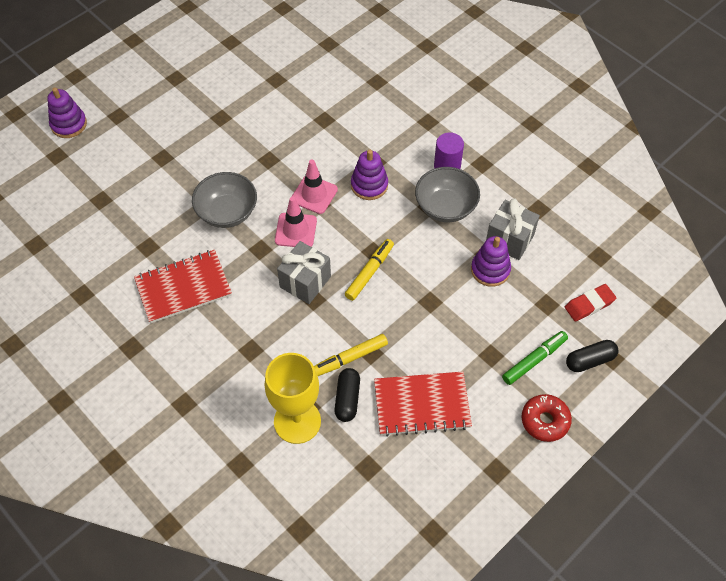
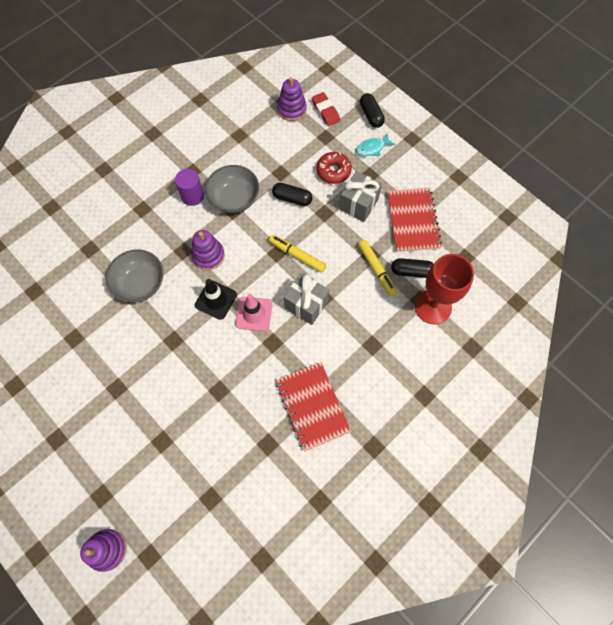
camera: 90 degrees left, 10 degrees up
(227, 212) = (231, 374): grey bowl -> grey bowl (140, 284)
(297, 421) = (433, 307): yellow goblet -> red goblet
(314, 194) = (216, 300): pink traffic cone -> black traffic cone
(449, 266) = (292, 198): none -> black capsule
(490, 270) = (295, 171): purple stacking toy -> purple stacking toy (292, 109)
(509, 239) = (267, 156): grey gift -> grey gift (358, 204)
(534, 360) = (372, 148): green marker -> turquoise fish
(545, 421) = (419, 145): red donut -> red donut (333, 171)

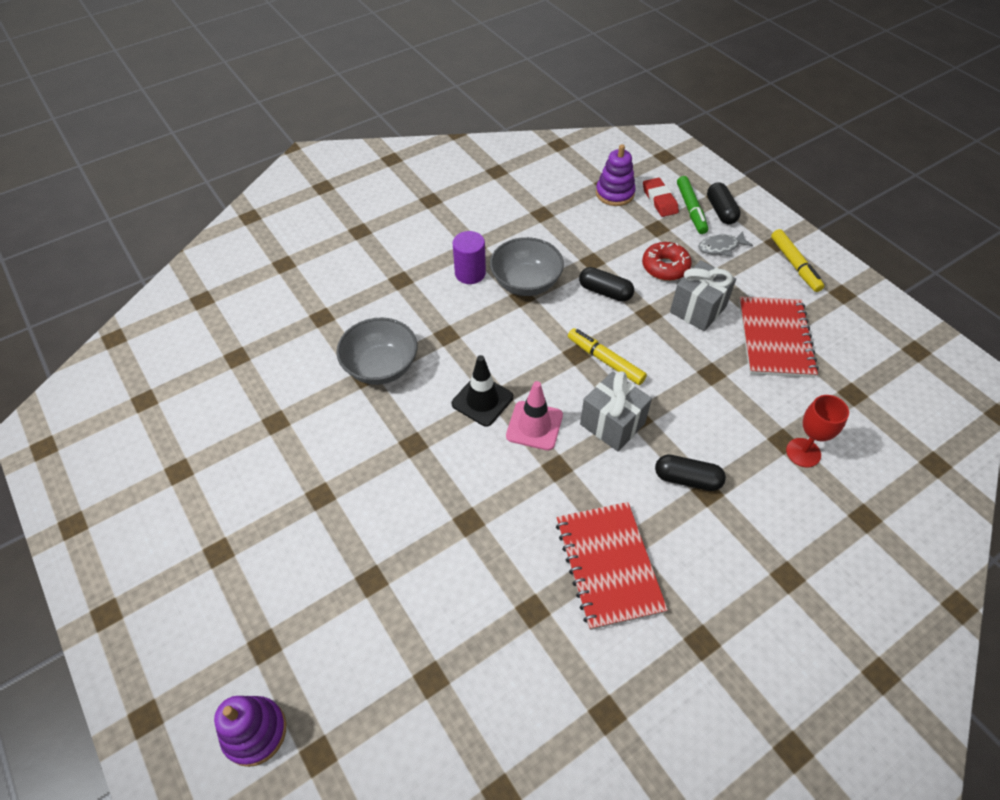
camera: 10 degrees right, 15 degrees down
(208, 255) = (480, 345): purple stacking toy -> none
(349, 117) = (691, 209): none -> green marker
(372, 148) = (720, 247): turquoise fish -> grey fish
(376, 270) = (719, 393): yellow marker -> yellow marker (795, 265)
(411, 271) = (771, 401): black capsule -> black capsule (687, 479)
(433, 307) = (803, 452): red goblet -> red goblet, size x0.61

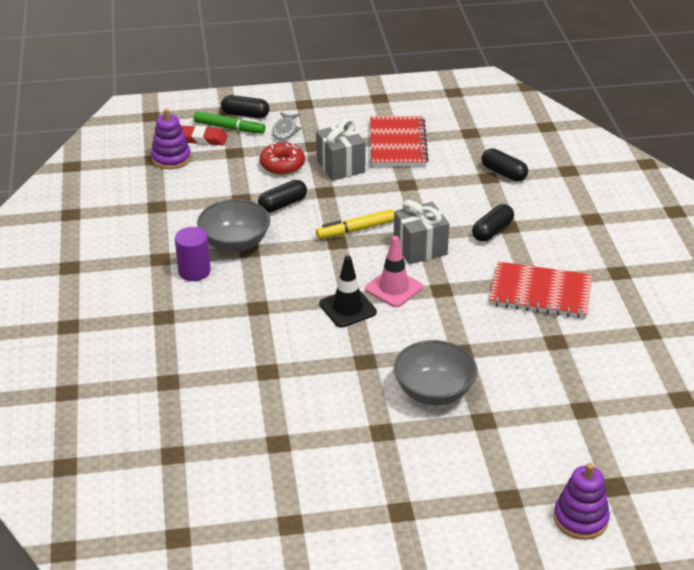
camera: 65 degrees left, 15 degrees down
(381, 367) = (264, 358): grey bowl -> grey bowl (434, 391)
(775, 339) = (397, 144): red notebook -> red notebook turned 60 degrees clockwise
(795, 265) = (334, 105): yellow marker -> none
(803, 452) = (503, 173): red goblet -> black capsule

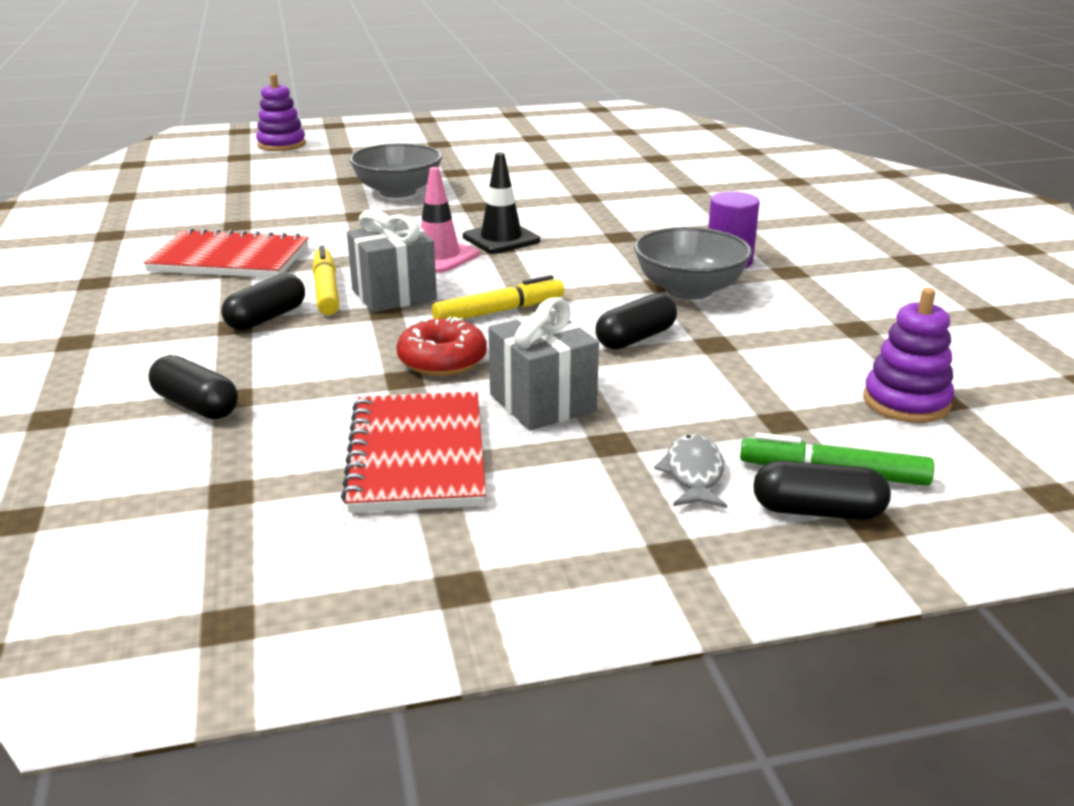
camera: 175 degrees right, 10 degrees down
(203, 139) = (874, 445): red eraser -> none
(282, 165) = (666, 400): red donut -> red donut (442, 360)
(464, 255) = (326, 290): none -> yellow marker

